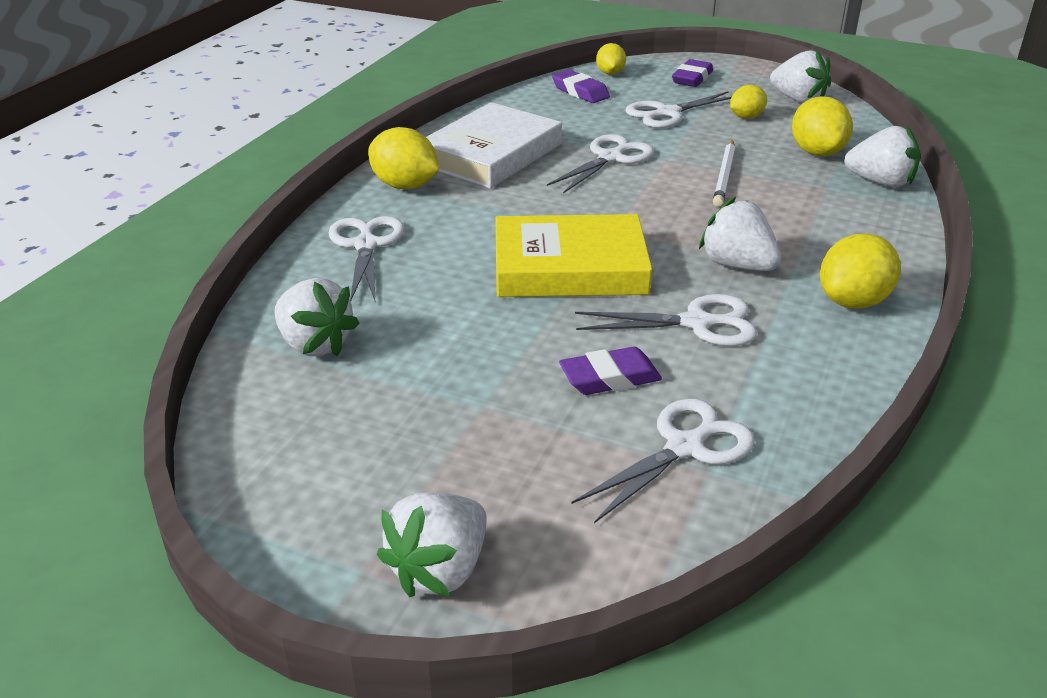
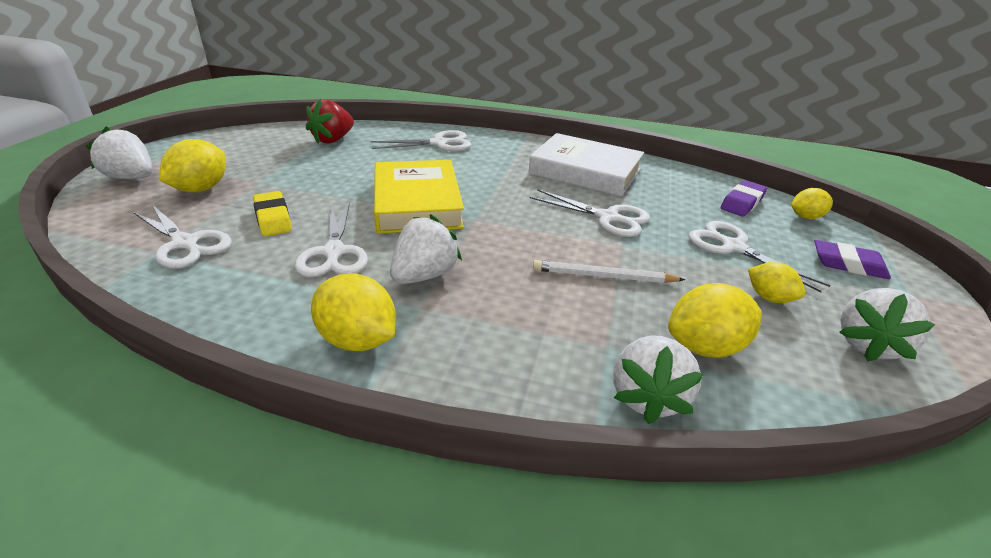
camera: 80 degrees right, 0 degrees up
(315, 344) = (333, 140): white strawberry -> red strawberry
(405, 186) = (521, 148): yellow lemon -> yellow lemon (201, 189)
(610, 378) = (273, 218): purple eraser -> yellow eraser

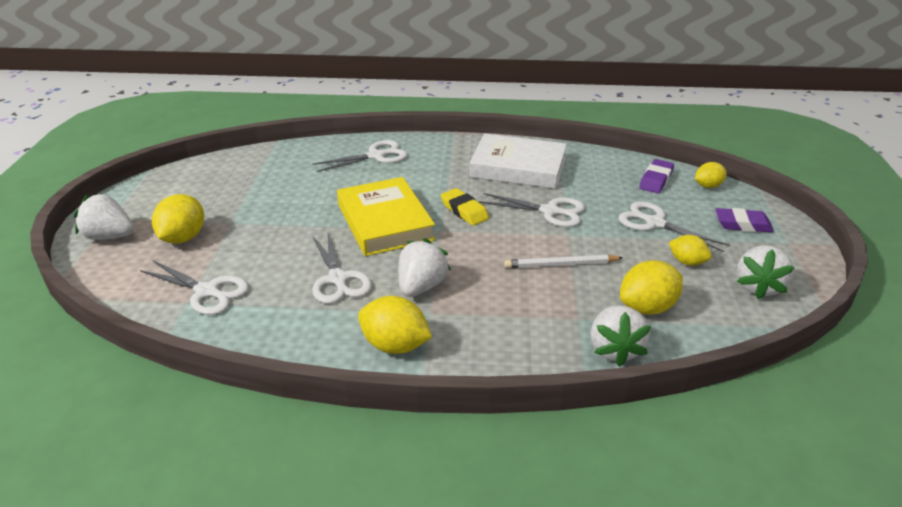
camera: 10 degrees left, 0 degrees up
(273, 218) = (267, 256): yellow eraser -> yellow eraser (464, 211)
(333, 140) = (274, 166): red strawberry -> none

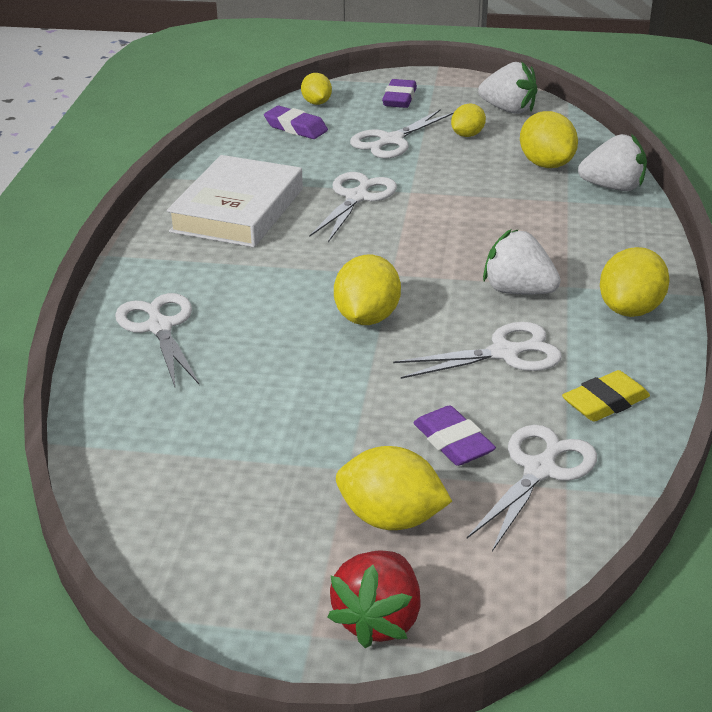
camera: 85 degrees left, 0 degrees up
(109, 236) = (378, 619): white strawberry -> red strawberry
(244, 258) = (453, 442): none -> purple eraser
(385, 222) = (367, 317): yellow book -> yellow lemon
(464, 211) = (346, 255): yellow eraser -> yellow eraser (605, 402)
(561, 264) = (471, 201): white pencil -> none

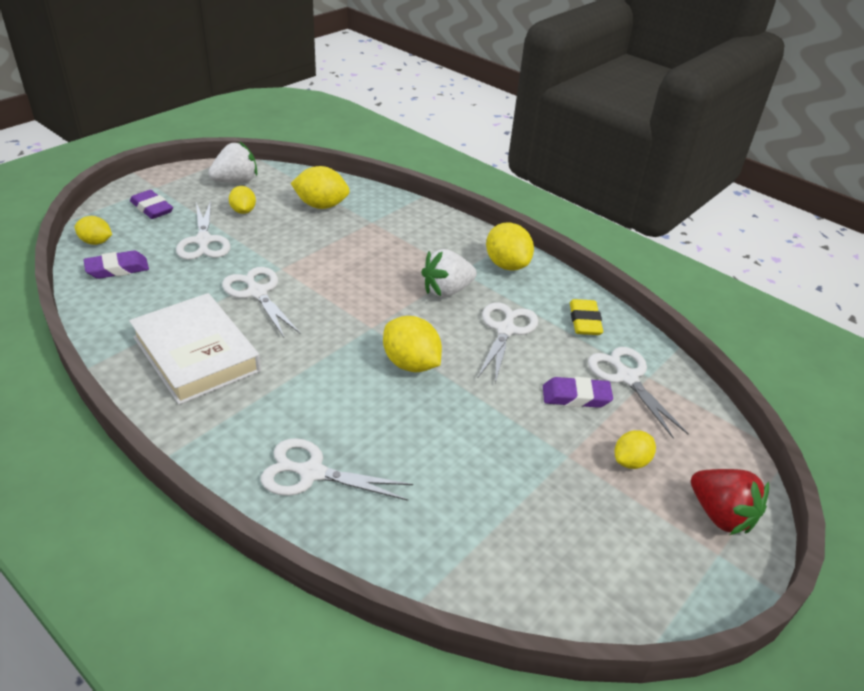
camera: 60 degrees left, 5 degrees up
(391, 518) = (630, 461): yellow lemon -> yellow lemon, size x0.62
(613, 187) = (378, 200): white strawberry -> none

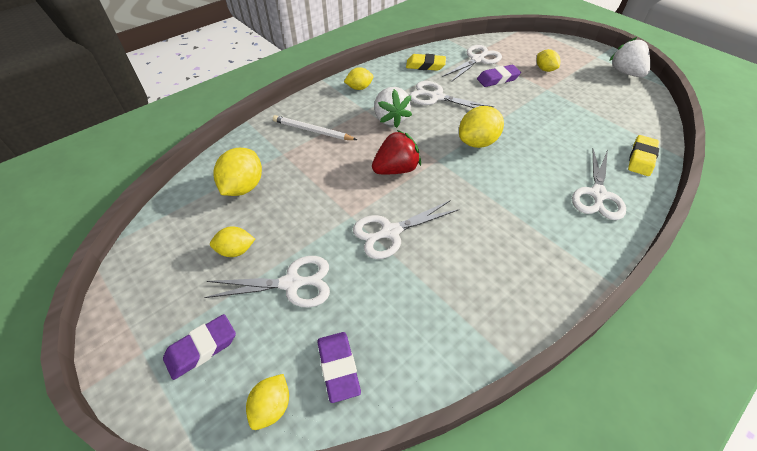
camera: 80 degrees left, 10 degrees up
(196, 354) = (483, 272): white book -> none
(236, 181) = (163, 261): white strawberry -> white strawberry (625, 73)
(396, 547) = (641, 158): none -> yellow eraser
(412, 237) = (313, 131): none -> white pencil
(506, 265) = (359, 88): yellow lemon -> yellow lemon, size x0.62
(576, 397) = (498, 79): purple eraser -> purple eraser turned 60 degrees clockwise
(626, 377) = (477, 60): white scissors -> white scissors turned 150 degrees clockwise
(720, 515) = (572, 51): red strawberry -> red strawberry (396, 169)

